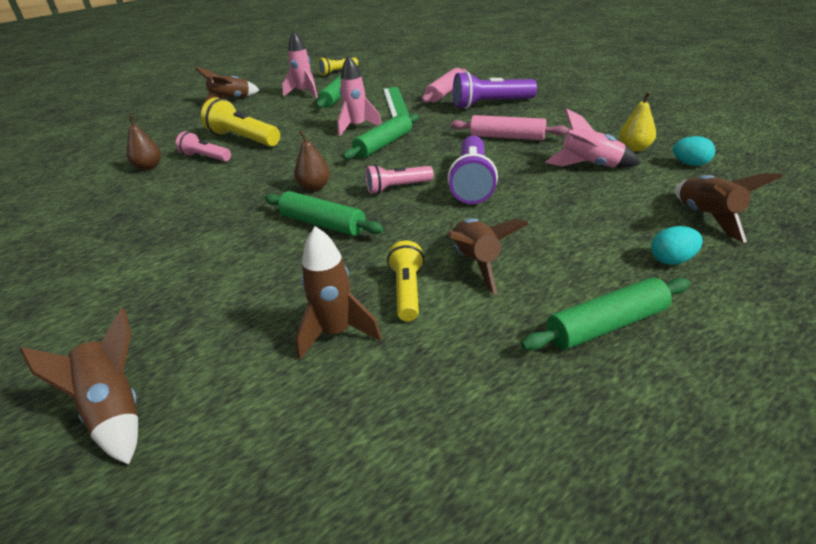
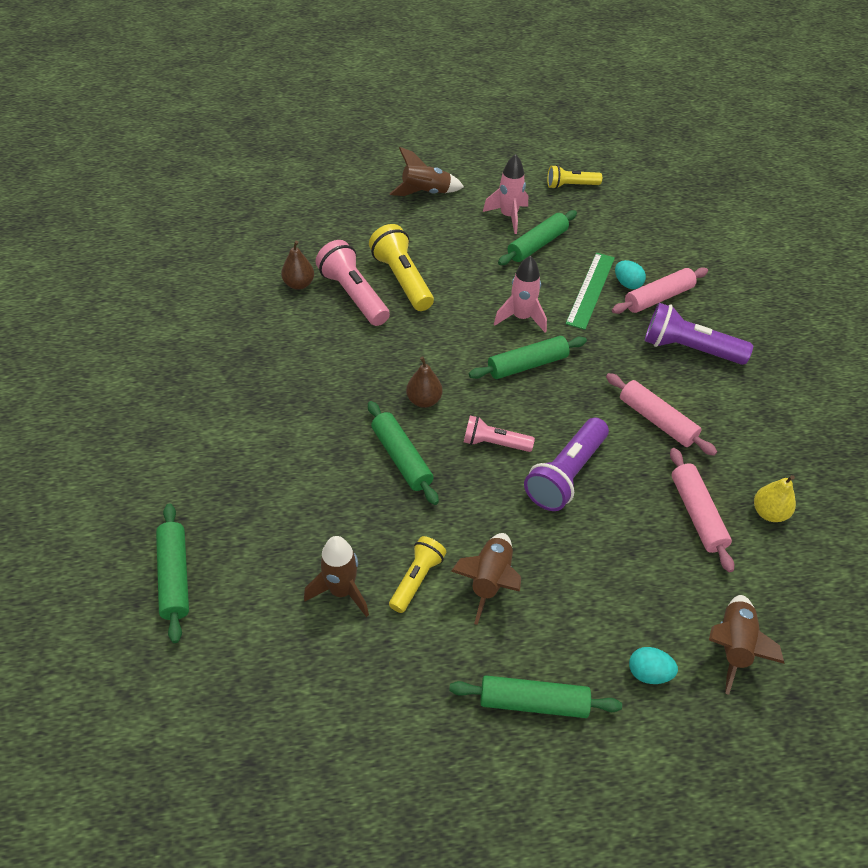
camera: 25 degrees right, 15 degrees up
(114, 411) = (175, 576): brown rocket -> green rolling pin
(205, 157) = (353, 295): pink flashlight -> pink flashlight, size x1.61
(590, 166) = (697, 514): pink rocket -> pink rolling pin
(690, 164) = (799, 568): turquoise egg -> turquoise egg (627, 284)

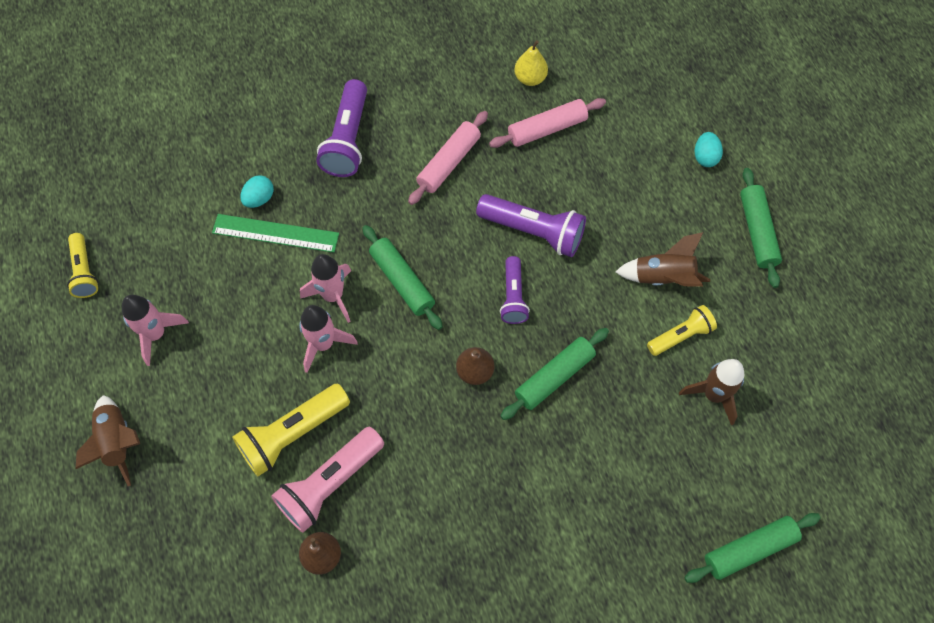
camera: 100 degrees left, 15 degrees up
(417, 579) = (681, 336): yellow flashlight -> yellow flashlight turned 135 degrees clockwise
(476, 306) = (323, 344): none -> pink rocket
(494, 443) = (513, 297): pink flashlight -> purple flashlight
(537, 245) = (206, 295): green rolling pin -> none
(658, 298) = (276, 169): pink rolling pin -> none
(733, 646) = (663, 103): brown rocket -> none

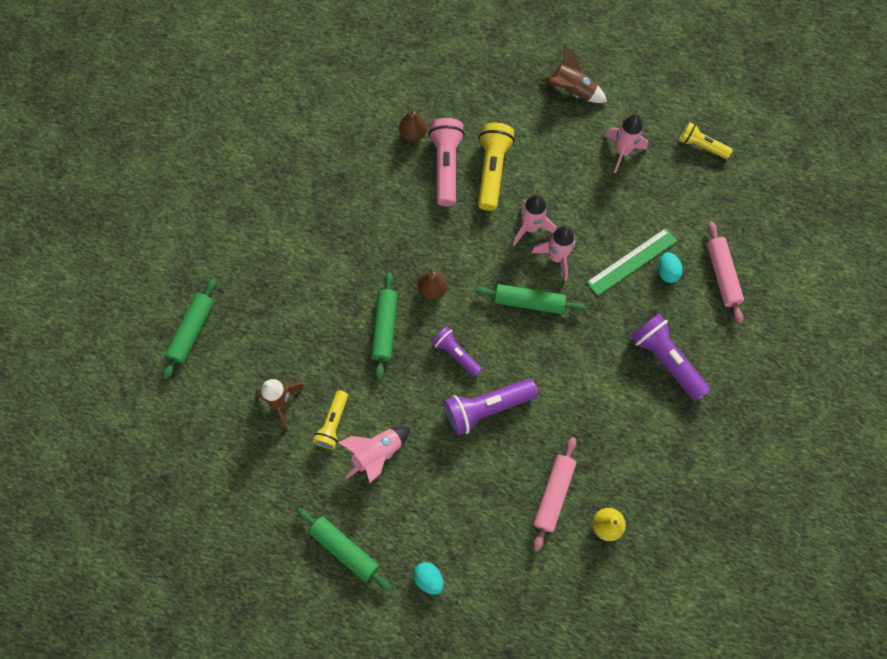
camera: 135 degrees right, 5 degrees up
(449, 163) = (587, 405): pink rolling pin -> pink rolling pin (722, 275)
(663, 277) = (377, 454): brown rocket -> pink rocket

